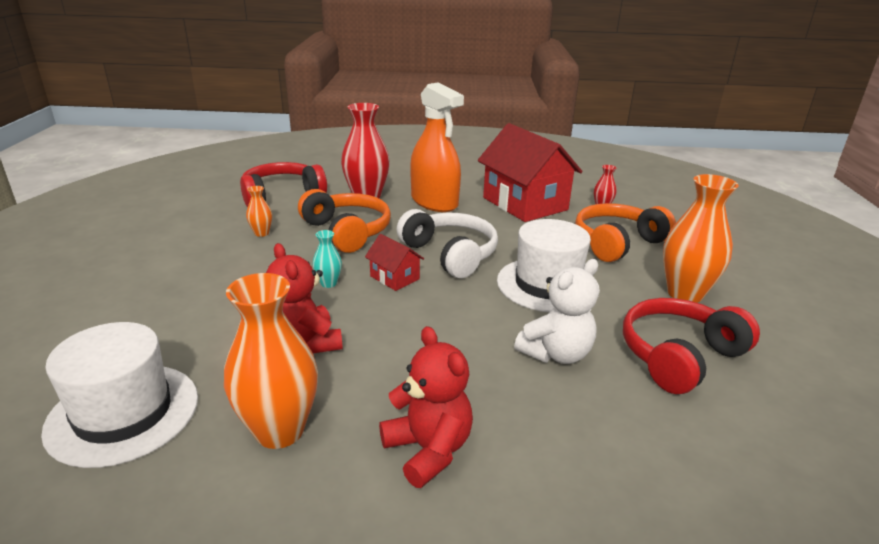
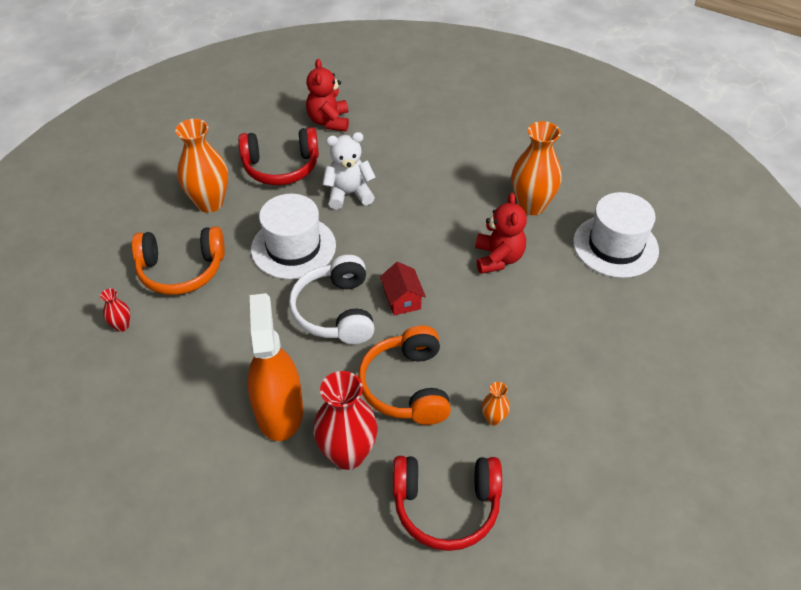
camera: 150 degrees left, 20 degrees up
(328, 283) = (458, 313): turquoise vase -> none
(428, 450) = (462, 171): red teddy bear -> red teddy bear (329, 121)
(524, 204) = (188, 365): red house -> none

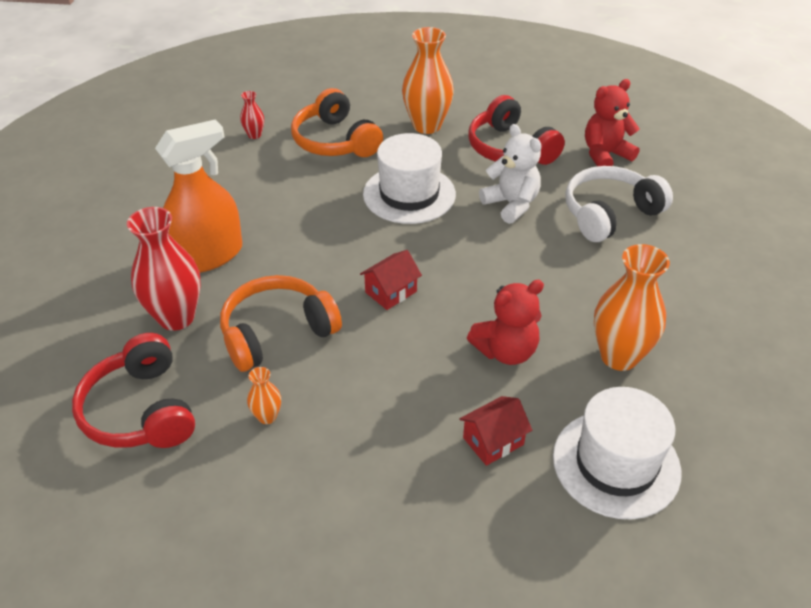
camera: 65 degrees right, 5 degrees down
(336, 311) = (345, 250): white headphones -> white headphones (609, 214)
(573, 296) = (493, 441): none -> red house

